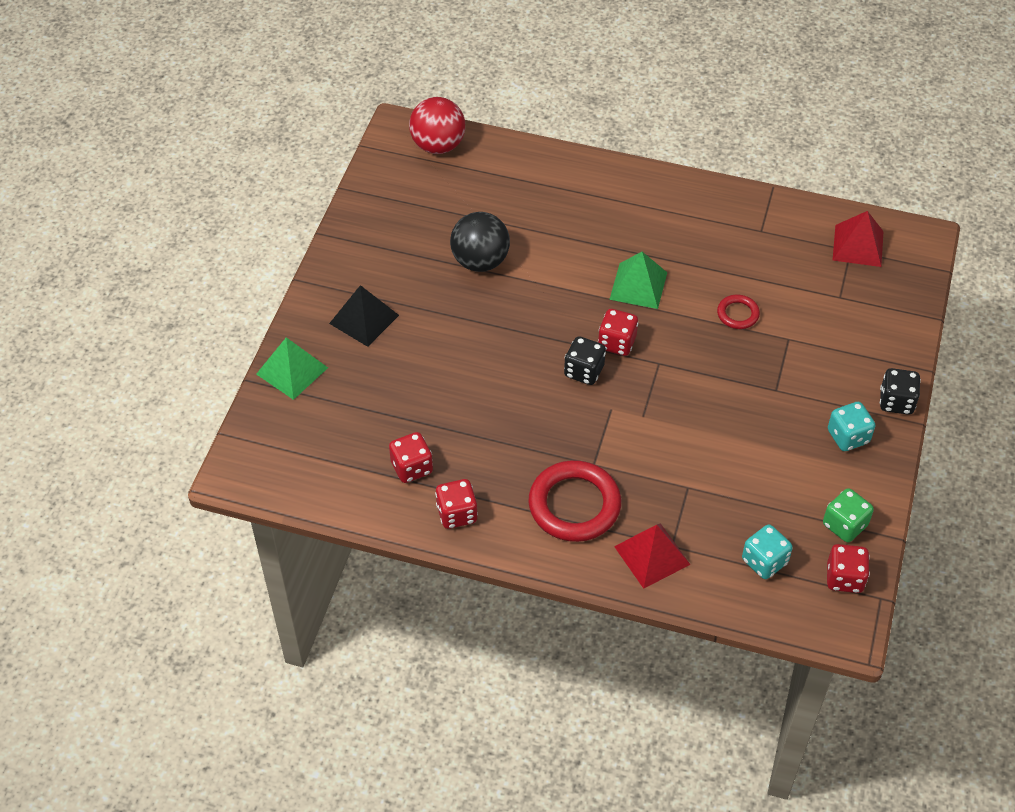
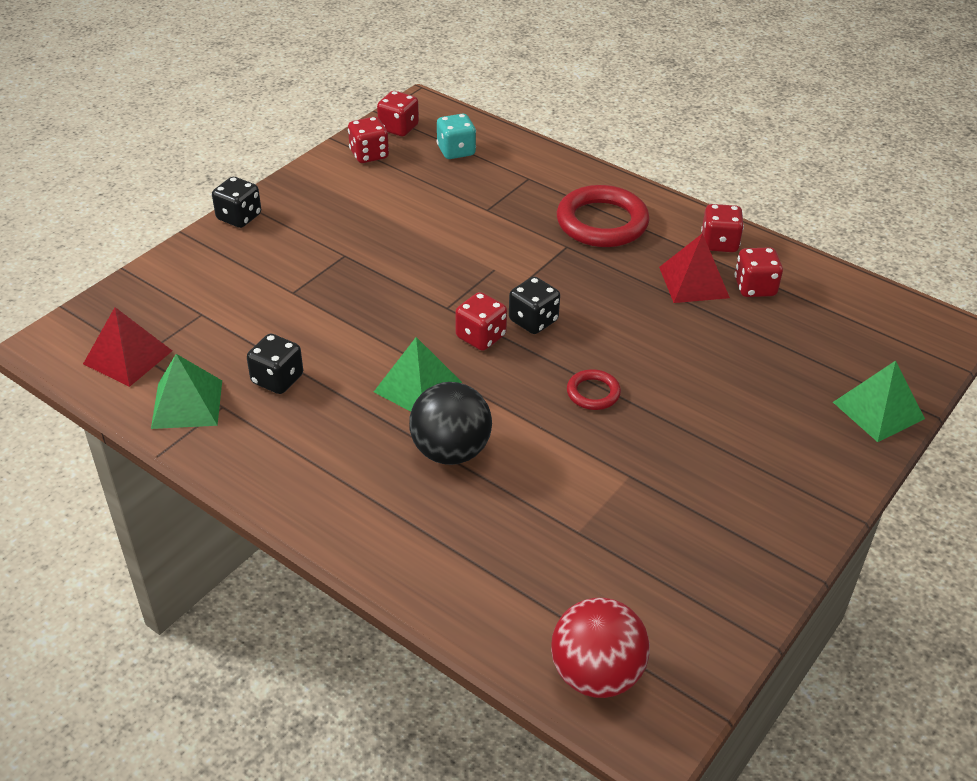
camera: 160 degrees left, 10 degrees down
(364, 319) = (777, 443): black pyramid -> none
(480, 261) = (601, 471): black ball -> black ball (450, 451)
(652, 555) = (550, 176): red pyramid -> red pyramid (694, 282)
(738, 314) = (327, 328): red ring -> red ring (593, 393)
(740, 261) = (277, 379): none -> black dice
(785, 224) = (187, 404): none -> green pyramid
(844, 525) = (369, 155): green dice -> red dice
(848, 437) = (309, 205): turquoise dice -> none

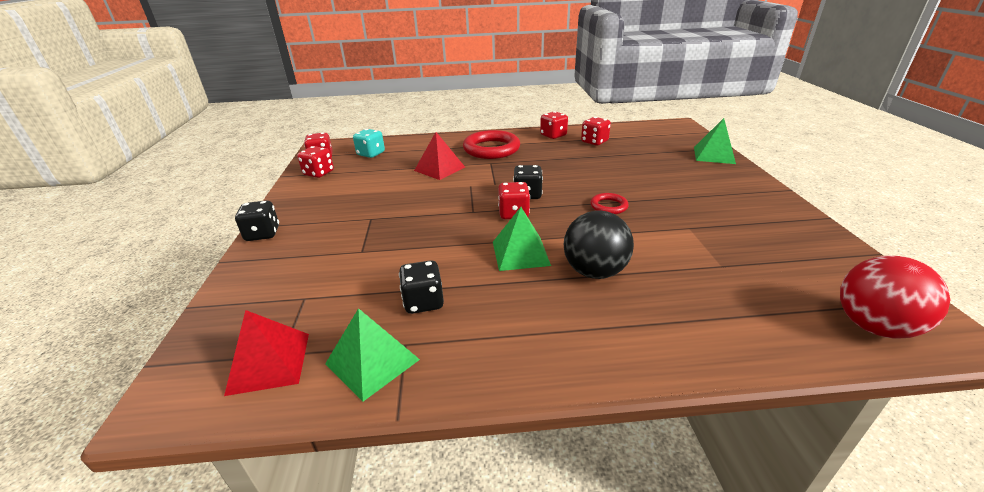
camera: 40 degrees left, 10 degrees down
(694, 282) = (568, 150): red pyramid -> red pyramid (439, 168)

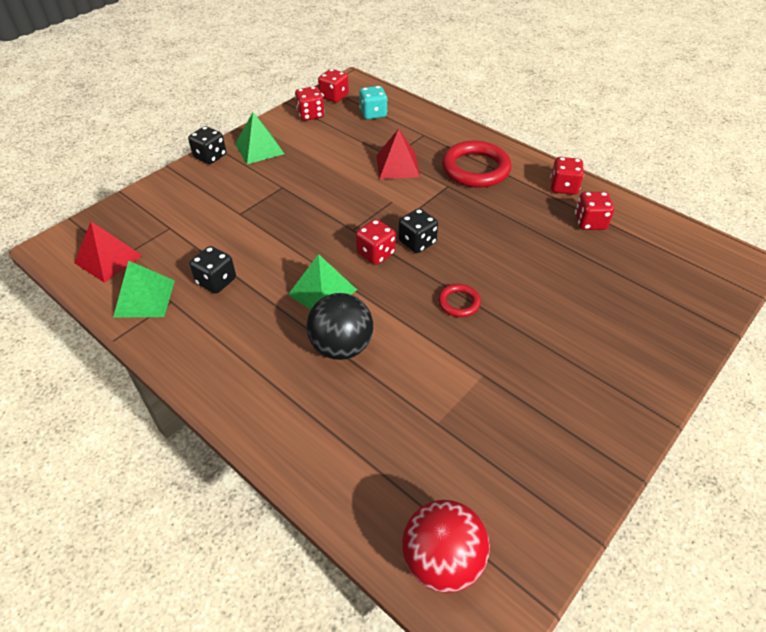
camera: 45 degrees right, 15 degrees up
(714, 155) = (688, 327): green pyramid -> green pyramid (259, 148)

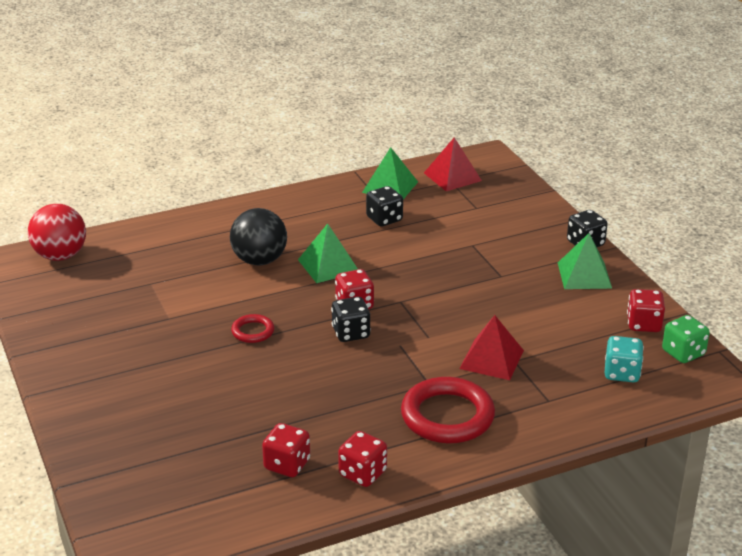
camera: 115 degrees right, 15 degrees down
(334, 97) = (683, 353): red dice -> green dice

